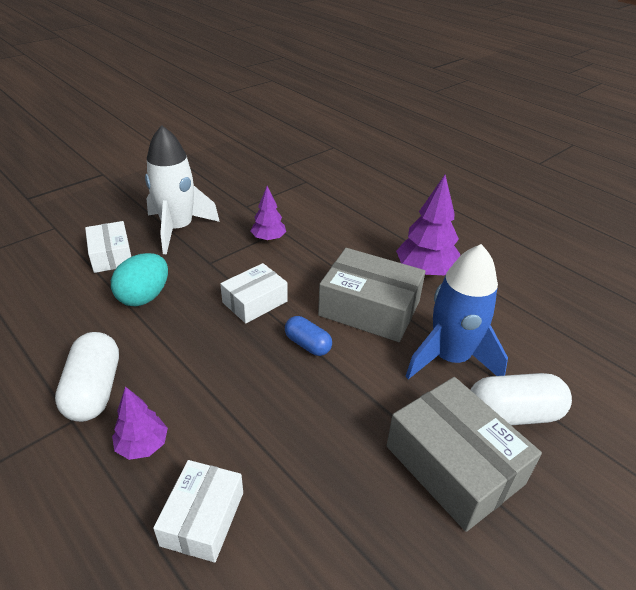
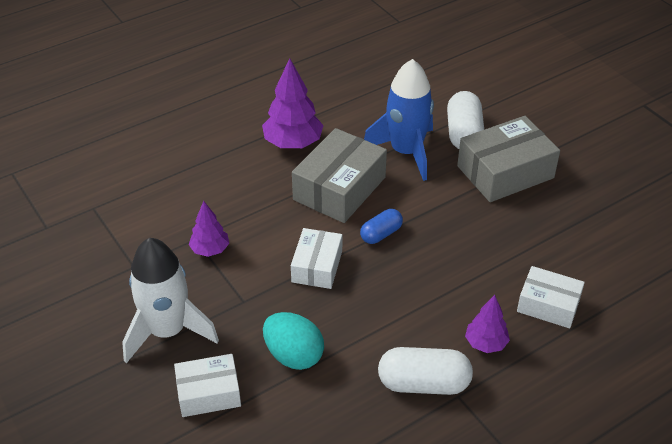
camera: 80 degrees left, 5 degrees up
(255, 302) = (317, 266): white box -> white box turned 45 degrees clockwise

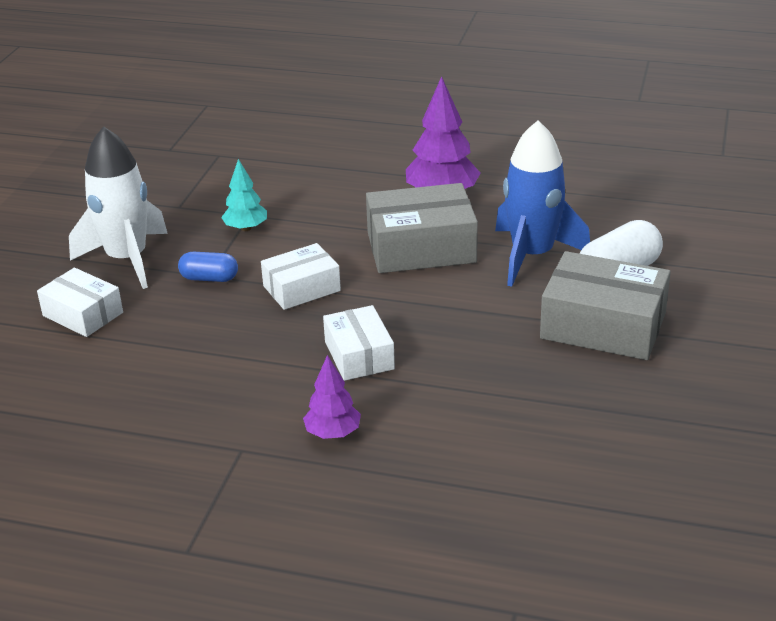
camera: 50 degrees right, 10 degrees down
(210, 250) = (246, 228): purple tree -> turquoise tree
(293, 355) = (177, 333): turquoise egg -> none
(381, 234) = (395, 299): blue capsule -> blue capsule (209, 278)
(423, 383) = (231, 421): white capsule -> none
(548, 305) = (443, 448): white box -> white box (359, 355)

